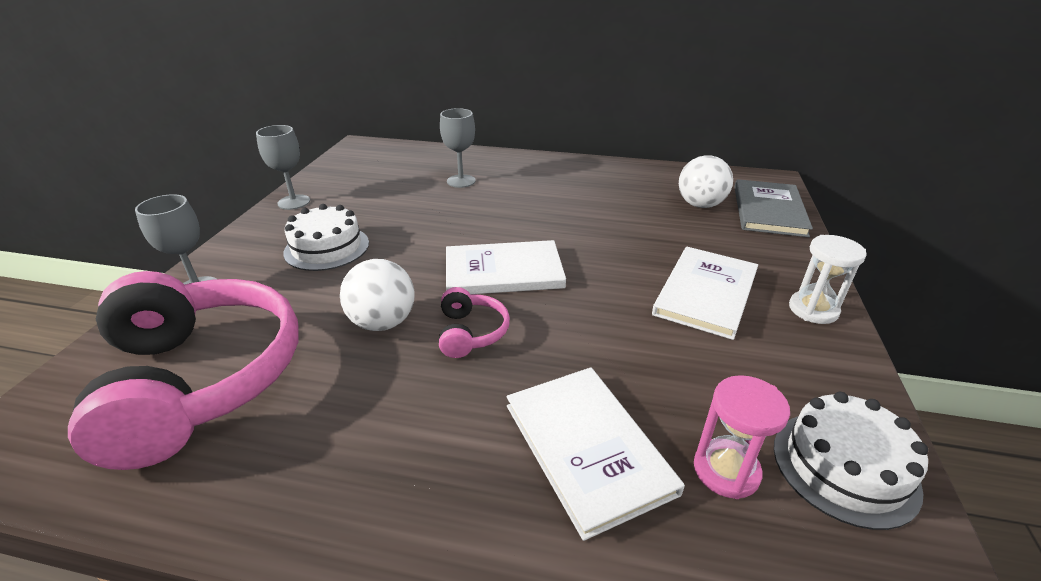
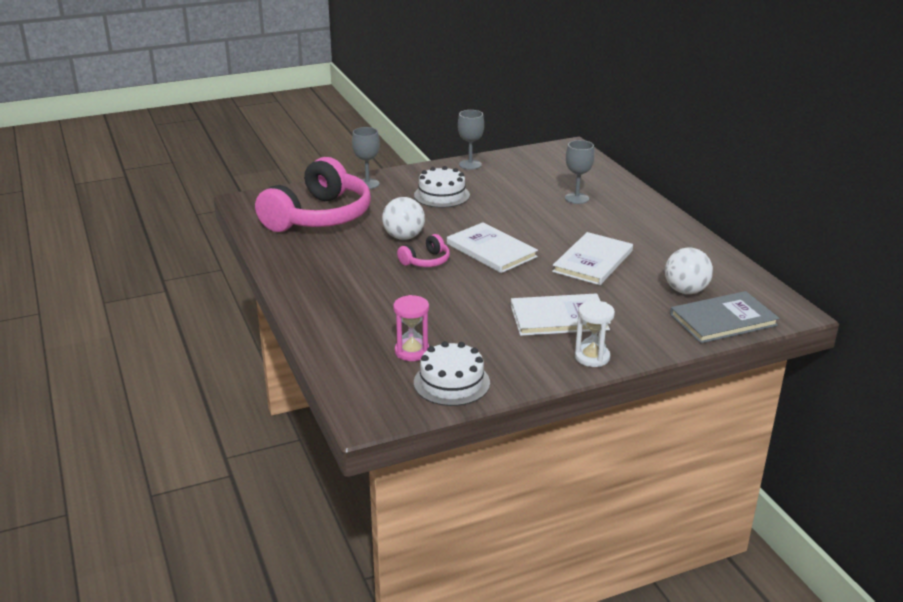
camera: 55 degrees right, 5 degrees down
(587, 447) = (386, 315): white book -> white book (593, 261)

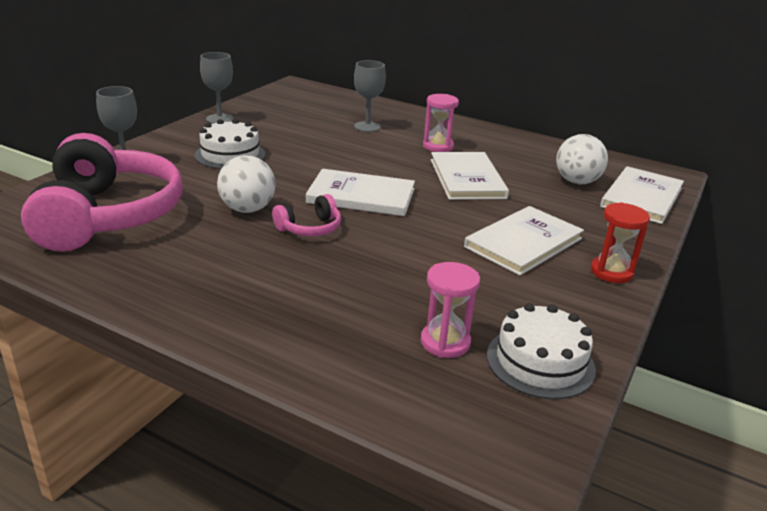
camera: 40 degrees left, 0 degrees up
(426, 261) = (310, 228): pink headphones -> pink headphones turned 45 degrees clockwise
(592, 357) = (611, 272): white hourglass -> red hourglass
(611, 230) = (438, 146): none -> pink hourglass
(723, 320) = (641, 197): grey book -> white book

